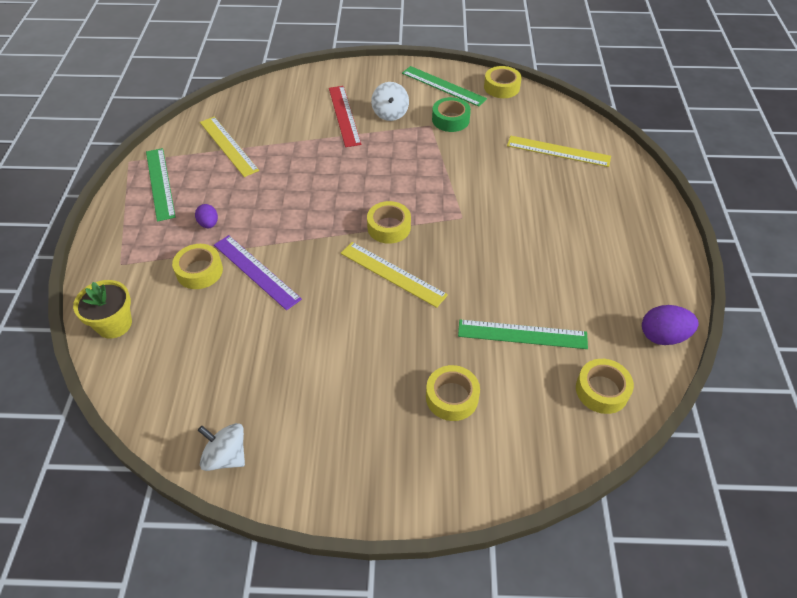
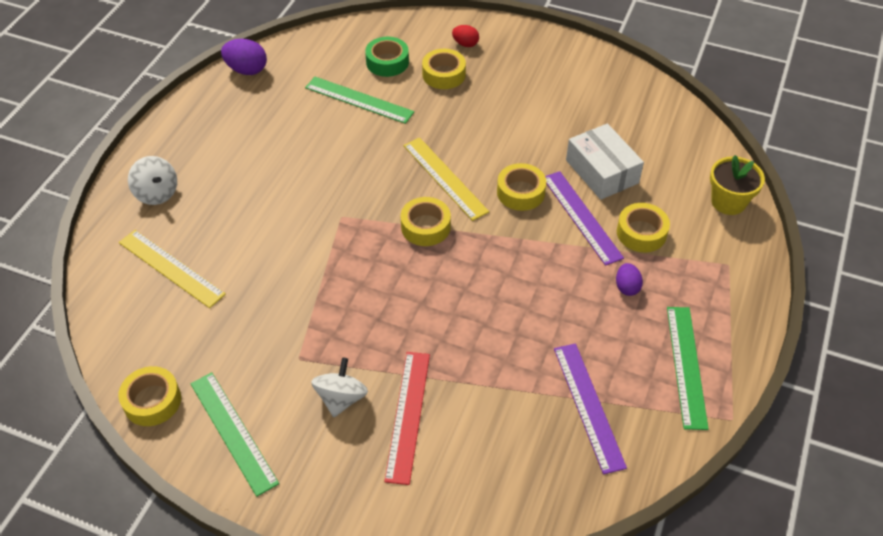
camera: 160 degrees left, 0 degrees up
(226, 456) = (630, 82): white spinning top -> white spinning top (157, 193)
(228, 146) = (588, 406): yellow ruler -> purple ruler
(244, 322) = (602, 171): none -> white box
(449, 456) = (465, 44): none -> red egg
(450, 120) = (265, 360): green tape -> green tape (387, 62)
(602, 390) = (327, 51): yellow tape -> yellow tape (520, 192)

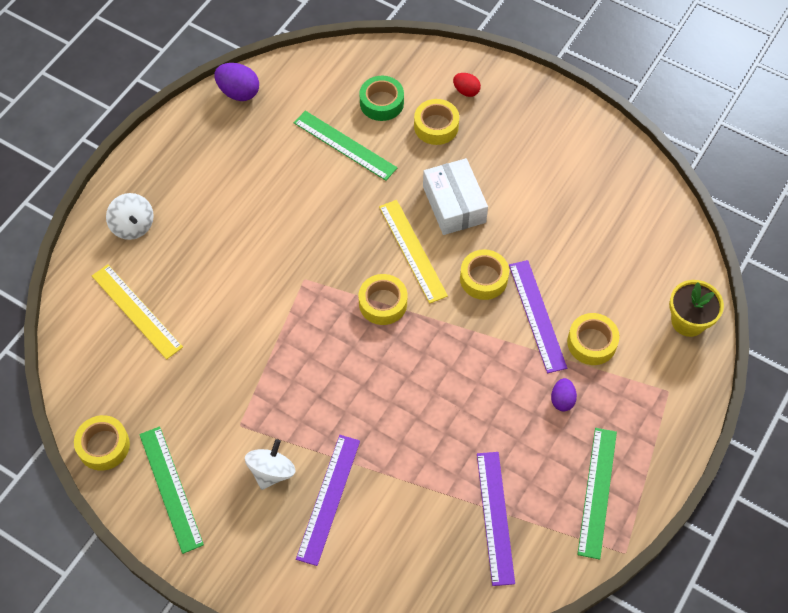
camera: 10 degrees right, 10 degrees up
(407, 415) = (328, 498): red ruler -> purple ruler
(602, 171) = (570, 266): white box -> white box (454, 204)

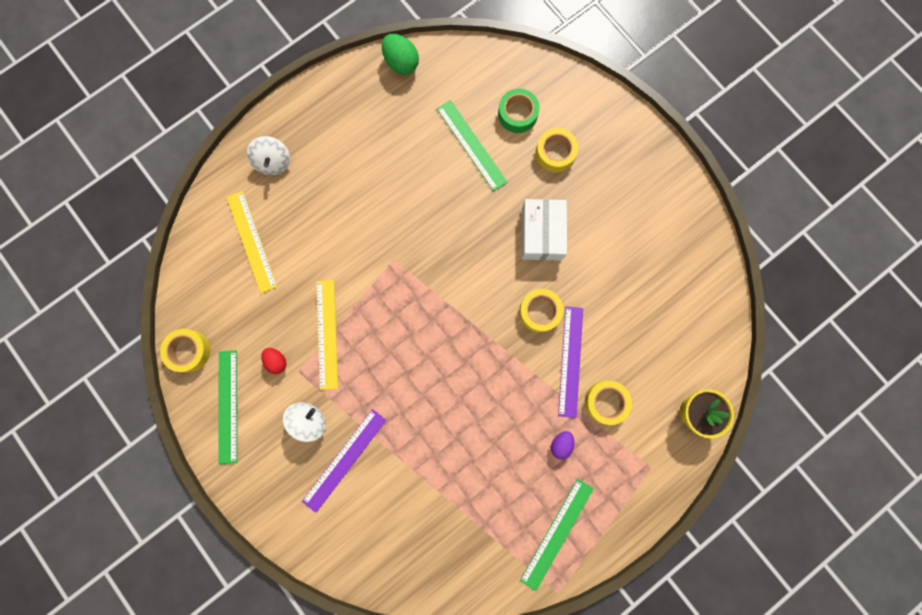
camera: 20 degrees right, 20 degrees up
(238, 92) = (401, 63): purple egg -> green egg
(383, 303) = (449, 304): yellow tape -> none
(412, 251) = (491, 265): yellow ruler -> yellow ruler (327, 334)
(466, 91) = (594, 127): red egg -> red egg (277, 361)
(495, 517) = (467, 524): purple ruler -> none

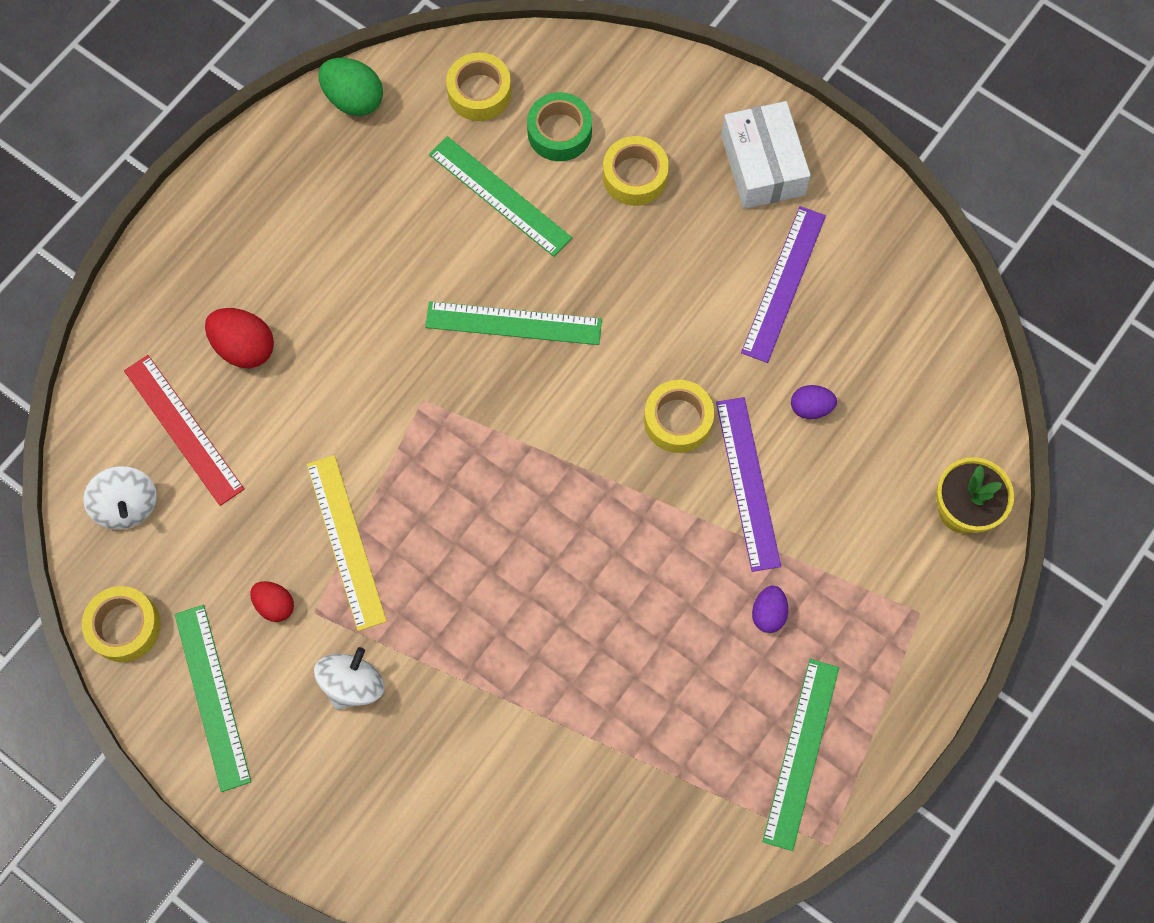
camera: 15 degrees left, 10 degrees down
(252, 241) = (184, 429): yellow ruler -> red ruler
(273, 162) = (187, 298): white spinning top -> white spinning top (127, 505)
(299, 201) = (244, 347): none -> red egg
(344, 460) = (427, 730): purple ruler -> purple ruler (783, 283)
(459, 226) = (513, 323): none -> green ruler
(541, 233) = (648, 302): white box -> white box (762, 165)
(605, 402) = (820, 531): yellow tape -> yellow tape (479, 92)
(621, 325) = (810, 408): none -> purple egg

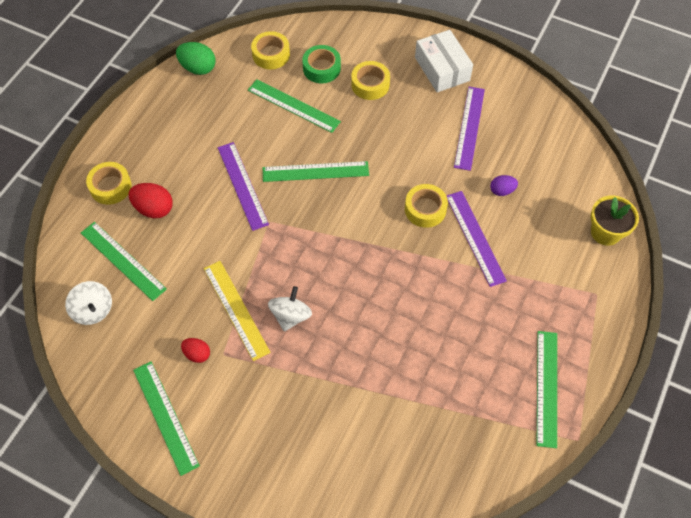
camera: 10 degrees left, 10 degrees down
(124, 626) = (101, 383): yellow tape -> yellow tape (110, 187)
(184, 429) = (123, 260): red ruler -> green ruler
(352, 684) = (255, 394): white spinning top -> white spinning top (290, 316)
(392, 328) = (242, 185): none -> purple ruler
(768, 613) = (506, 309): purple egg -> none

